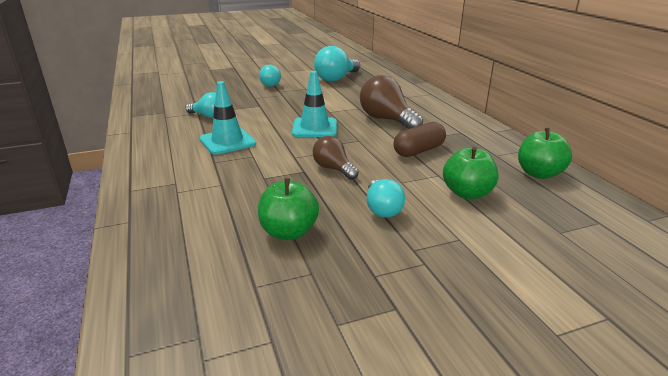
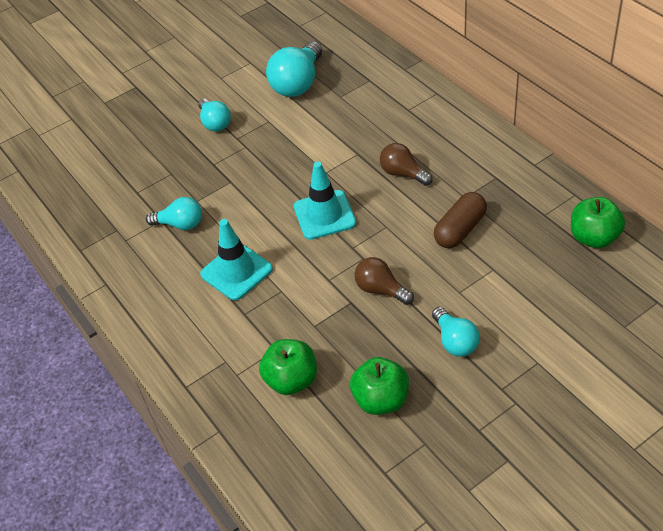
camera: 10 degrees left, 20 degrees up
(387, 120) = (403, 173): brown light bulb -> brown light bulb, size x0.61
(467, 193) = (529, 292): green apple -> green apple (291, 380)

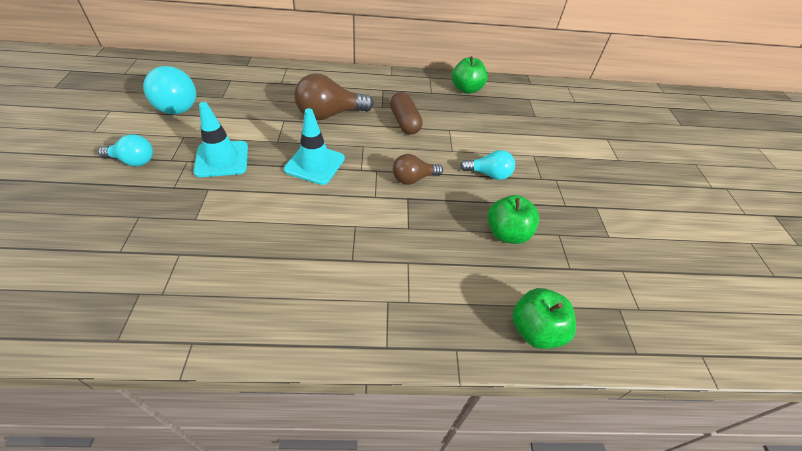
camera: 65 degrees left, 0 degrees up
(180, 224) = (204, 244): turquoise light bulb -> none
(236, 271) = (304, 239): turquoise traffic cone -> turquoise traffic cone (222, 159)
(291, 380) = (447, 270): green apple -> green apple (535, 330)
(403, 173) = (329, 114): brown light bulb -> brown light bulb, size x1.65

